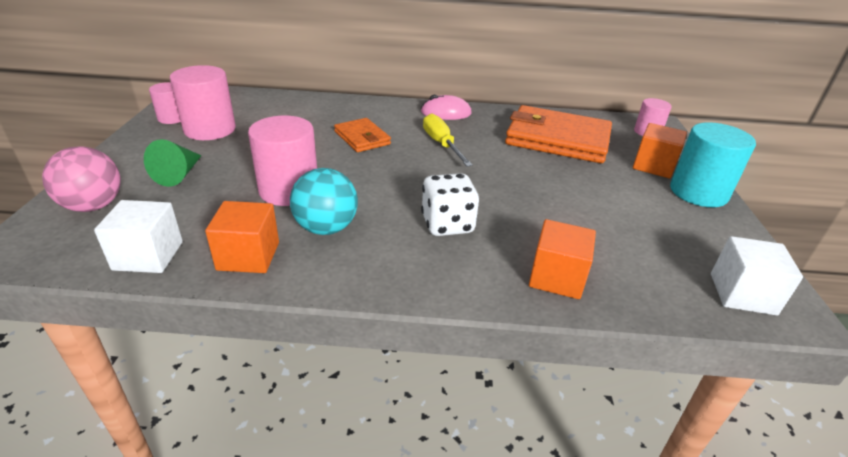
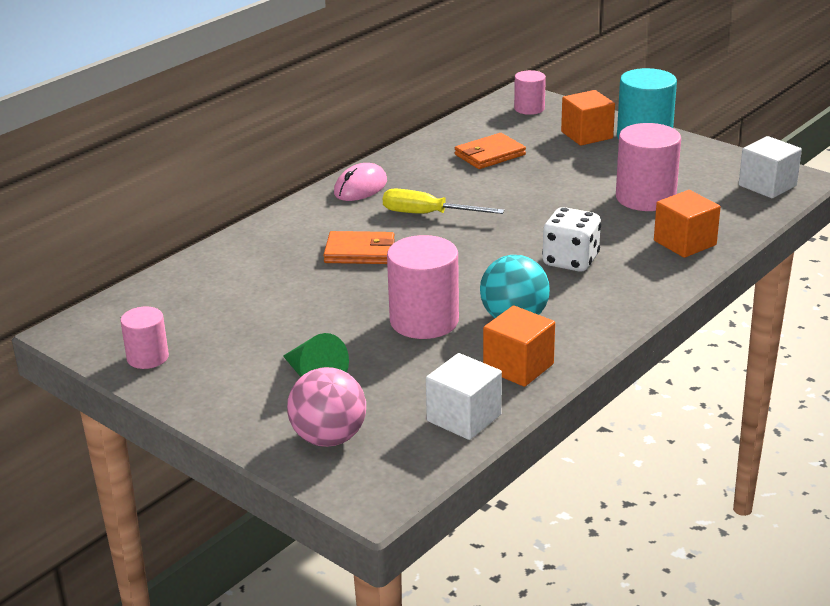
camera: 50 degrees left, 5 degrees down
(210, 129) = (218, 338): pink cylinder -> pink cylinder (645, 198)
(557, 139) = (489, 155): orange wallet -> orange wallet, size x0.53

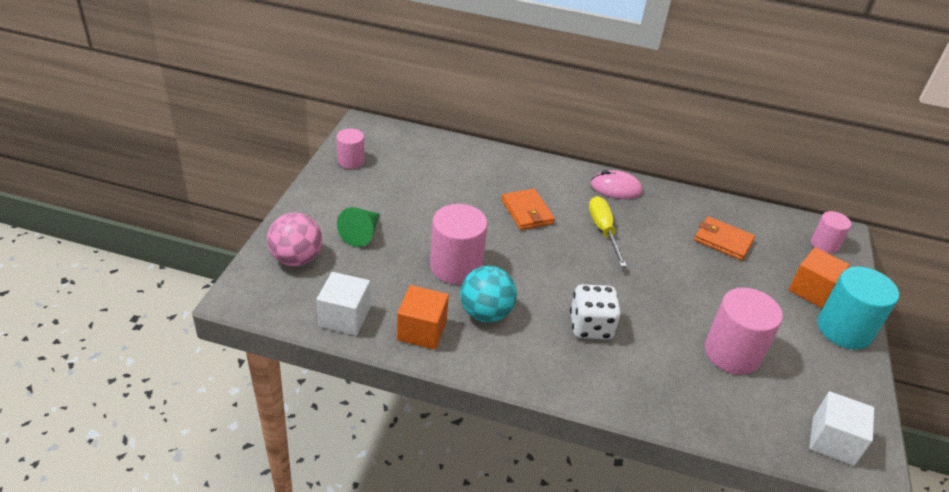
camera: 60 degrees right, 10 degrees up
(684, 243) = (673, 396): orange cube -> none

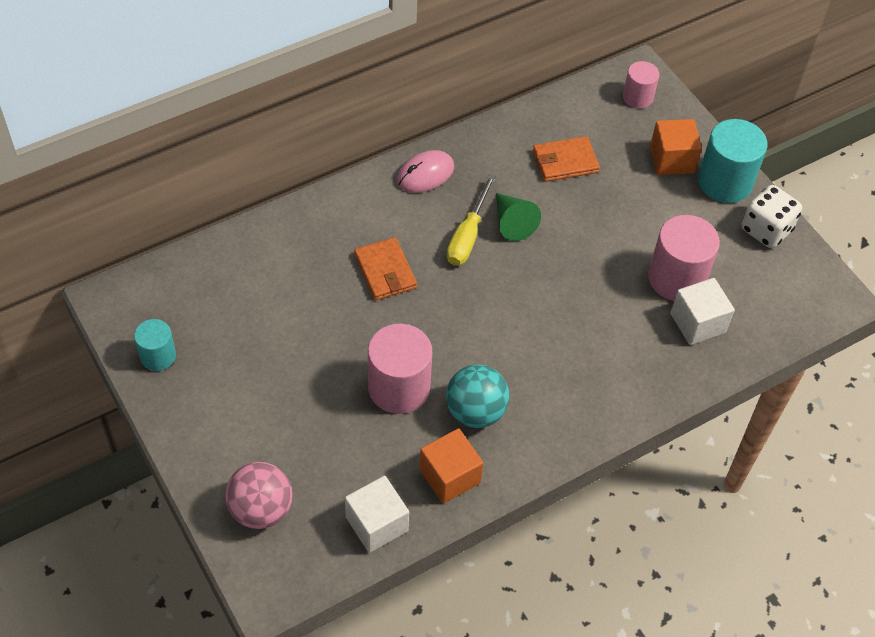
camera: 45 degrees left, 15 degrees up
(351, 161) = (158, 356): pink cylinder -> turquoise cylinder
(362, 233) = (279, 429): green cone -> green cone (512, 222)
(527, 212) = (385, 271): orange wallet -> orange wallet turned 45 degrees clockwise
(591, 326) = (562, 348): white dice -> white dice (766, 230)
(603, 231) = (467, 236): yellow screwdriver -> yellow screwdriver turned 105 degrees counterclockwise
(833, 441) = (801, 298): white cube -> white cube (697, 323)

